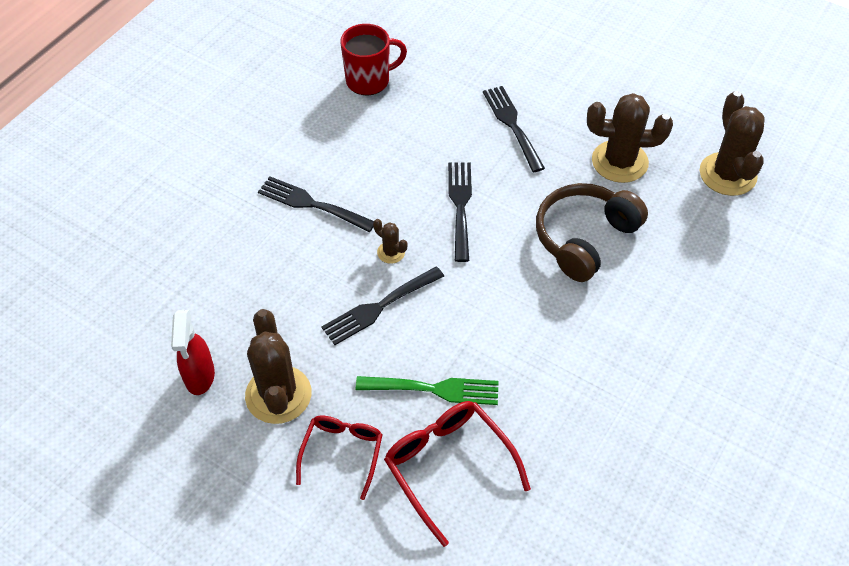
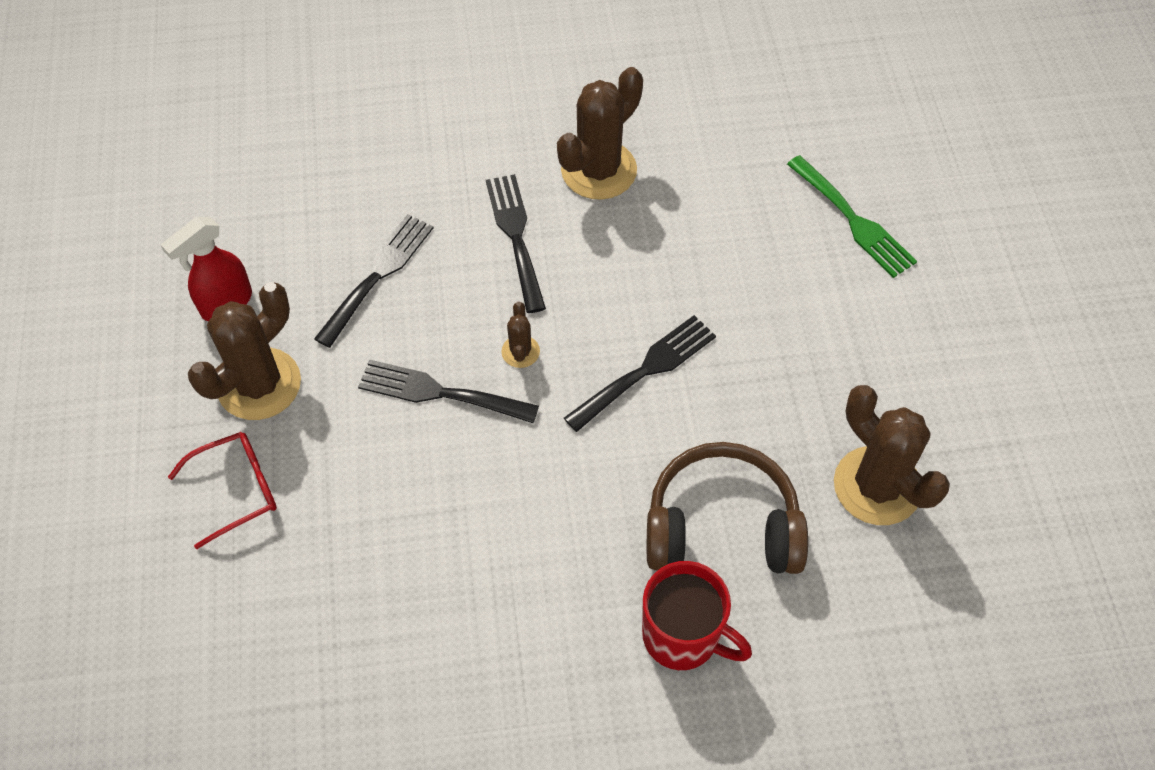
camera: 50 degrees right, 5 degrees up
(369, 80) = (734, 161): red mug -> red mug (683, 636)
(434, 389) = (381, 519): green fork -> green fork (853, 220)
(449, 467) = (296, 601): red glasses -> none
(512, 125) = (816, 337): black fork -> black fork (378, 275)
(727, 174) = (984, 622): brown cactus -> brown cactus (599, 170)

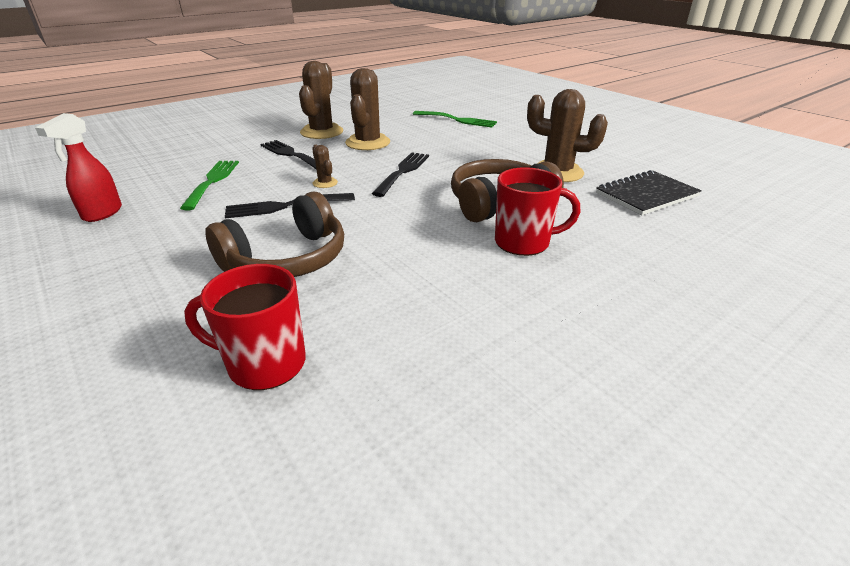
camera: 30 degrees left, 25 degrees down
(236, 490) = (147, 281): red glasses -> none
(259, 384) = (145, 235): brown cactus -> brown cactus (367, 143)
(296, 692) = (264, 364): none -> red mug
(378, 275) = (212, 181): black fork -> green fork
(390, 522) = (287, 259): none -> brown headphones
(956, 617) = (646, 195): none -> black notebook

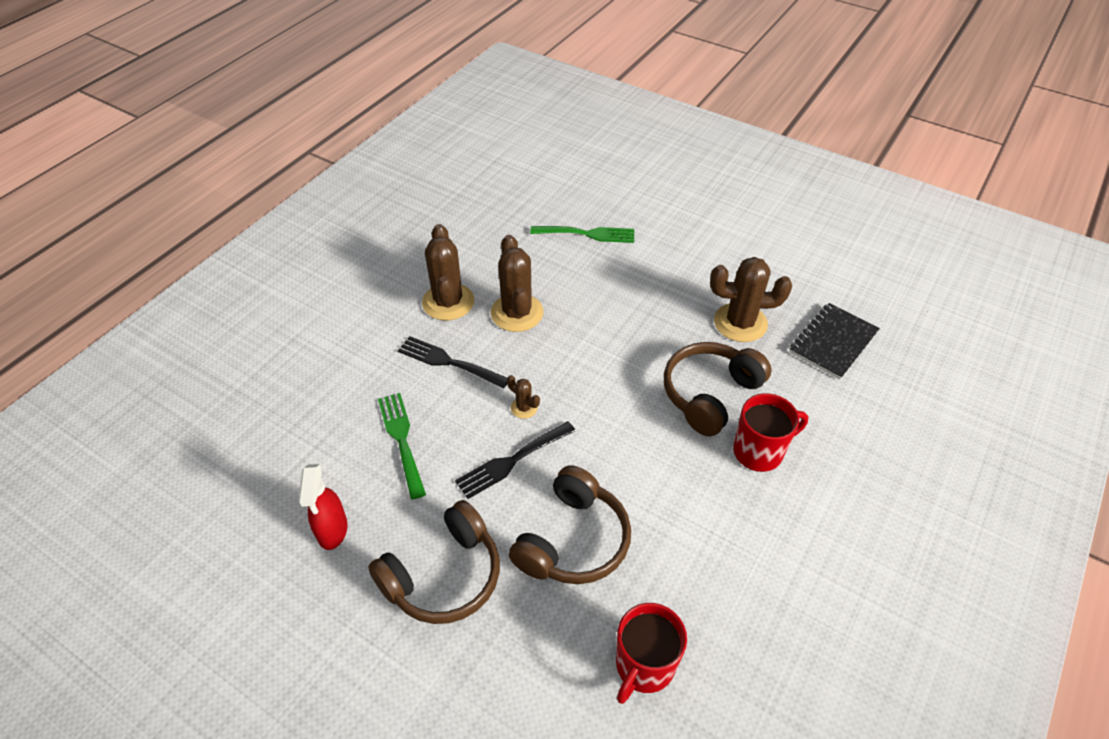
camera: 20 degrees left, 15 degrees up
(151, 255) = (444, 576): none -> brown headphones
(264, 364) = (644, 666): red mug -> red mug turned 45 degrees counterclockwise
(403, 172) = (590, 364): black fork -> none

